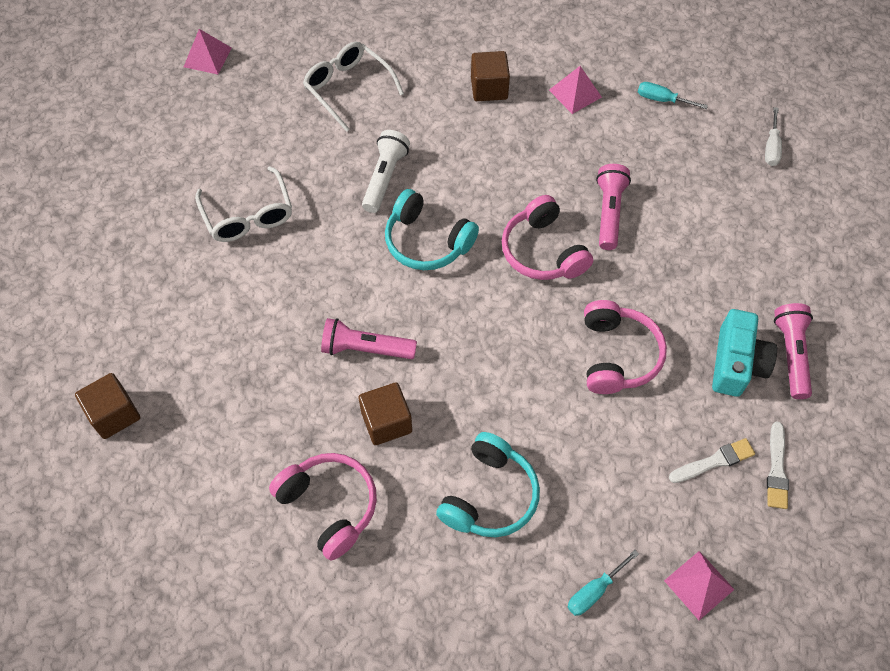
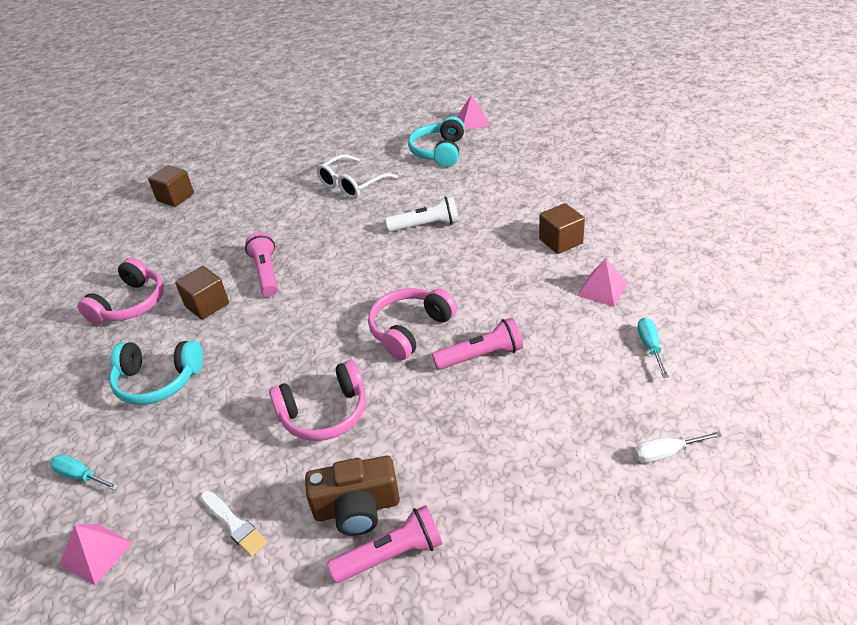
camera: 70 degrees right, 20 degrees down
(348, 89) = (496, 180): white glasses -> none
(427, 242) = (379, 266): turquoise headphones -> turquoise headphones (439, 152)
(736, 363) = (357, 508): turquoise camera -> brown camera
(776, 469) = (241, 583): white brush -> none

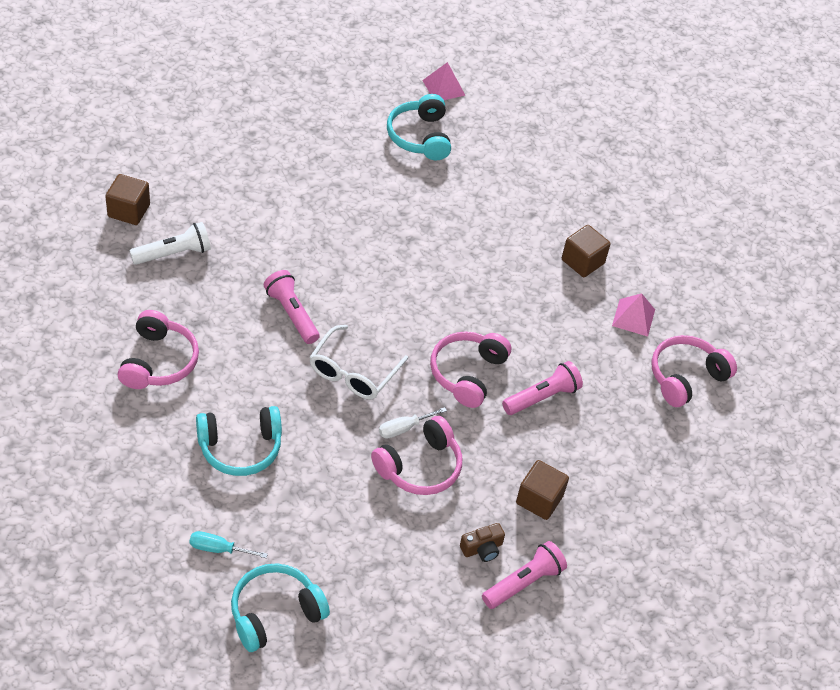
camera: 25 degrees left, 10 degrees up
(96, 553) = (275, 613): pink pyramid -> turquoise headphones
(207, 305) = (246, 357): brown cube -> brown cube (539, 499)
(234, 524) = (384, 574): white brush -> none
(352, 184) = (337, 187): white glasses -> white glasses (354, 371)
(357, 508) = (482, 548): brown camera -> brown camera, size x0.58
(426, 225) = (440, 245): white flashlight -> white flashlight (173, 253)
(650, 346) = (685, 377): turquoise screwdriver -> pink headphones
(666, 453) = (713, 475): white screwdriver -> white screwdriver (404, 428)

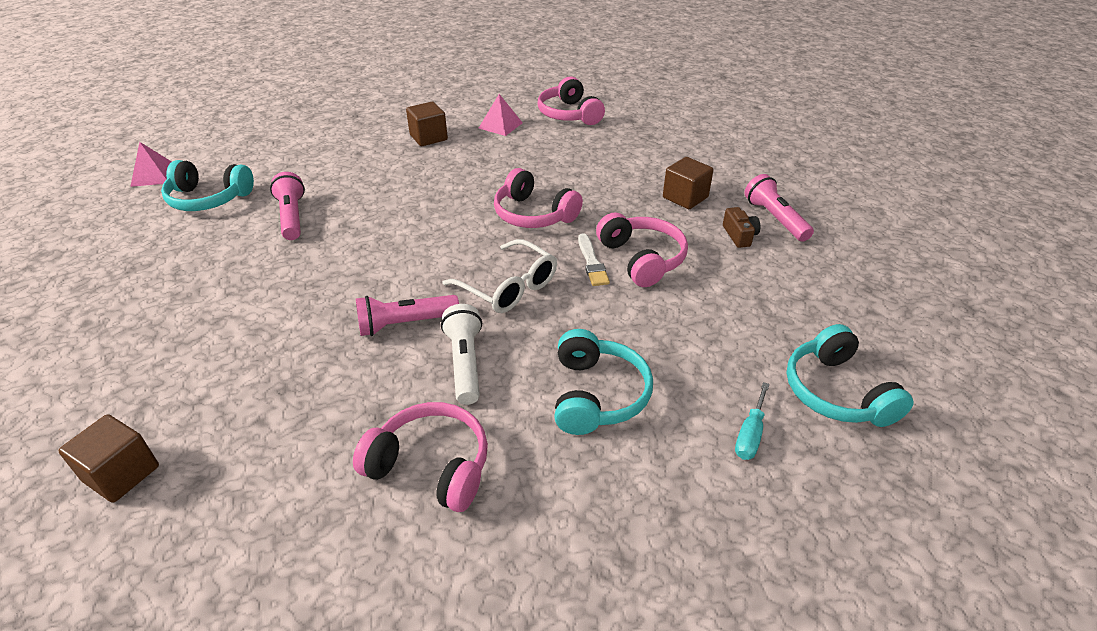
camera: 70 degrees left, 10 degrees down
(173, 253) = (242, 427): white flashlight -> white flashlight (465, 363)
(404, 428) = (592, 262): white screwdriver -> white brush
(542, 397) = (572, 179): pink flashlight -> pink flashlight (292, 217)

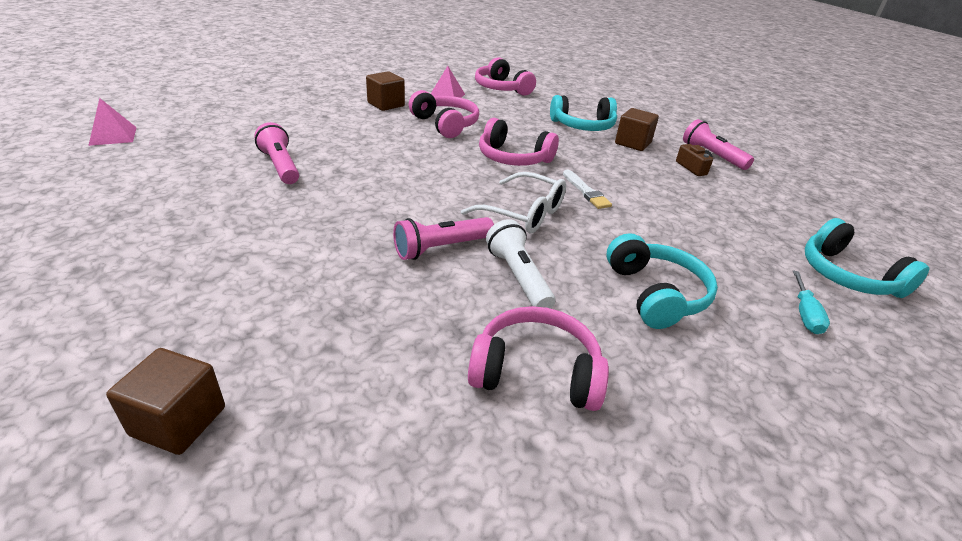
camera: 15 degrees left, 5 degrees down
(208, 199) = (183, 154): turquoise headphones -> turquoise headphones (583, 126)
(642, 259) = (626, 187): pink headphones -> pink headphones (445, 124)

